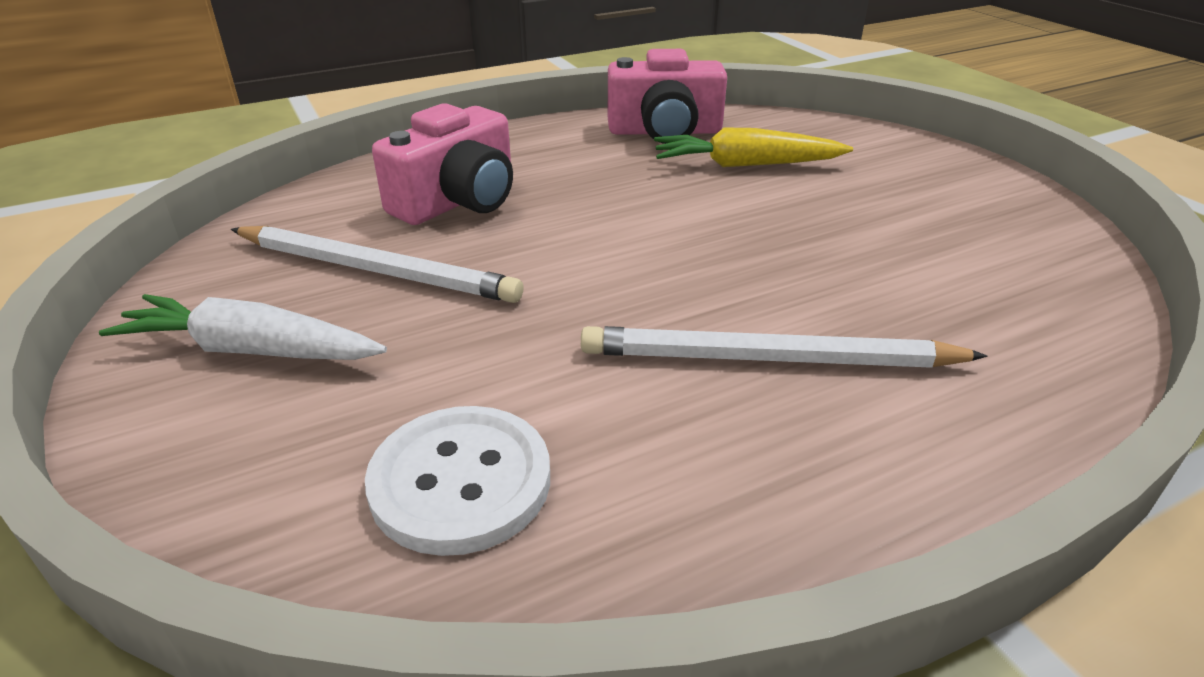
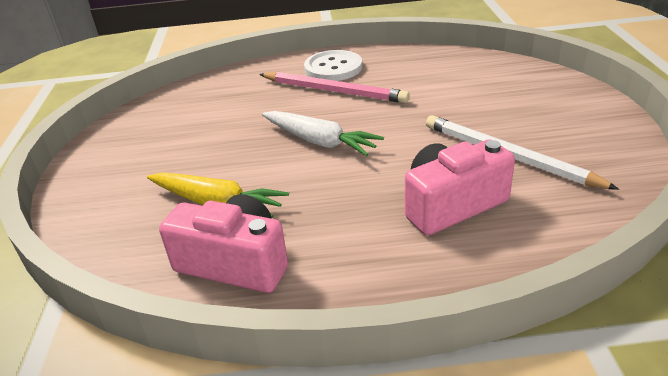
camera: 155 degrees left, 0 degrees up
(250, 350) = (565, 122): white carrot -> white carrot (320, 142)
(460, 481) = (467, 73): white button -> white button (333, 68)
(770, 359) = (334, 91): white pencil -> pink pencil

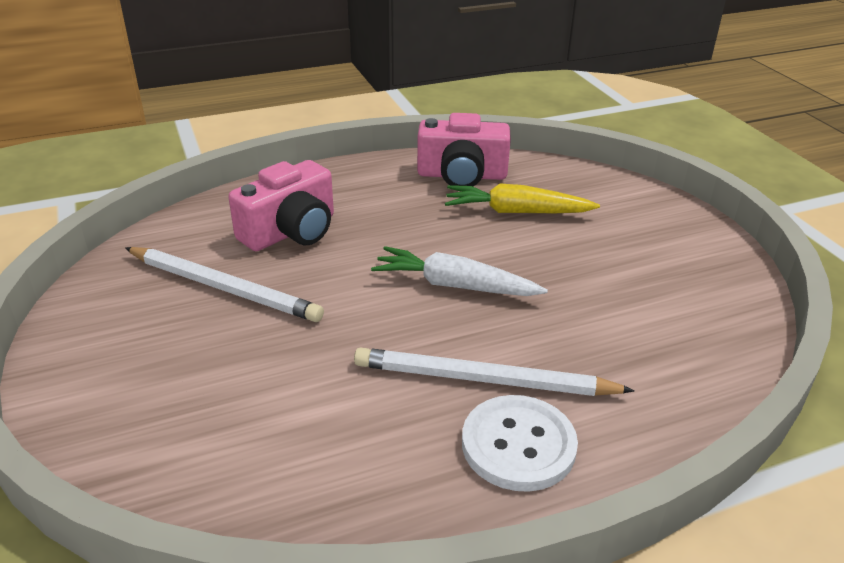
camera: 160 degrees right, 0 degrees up
(334, 91) = (484, 380): pink pencil -> white pencil

